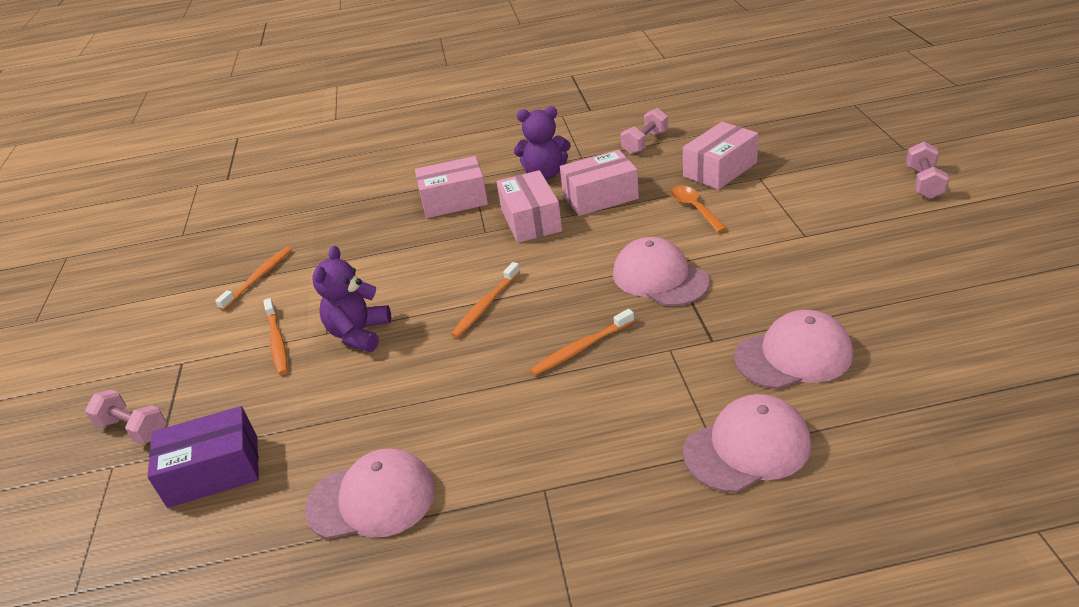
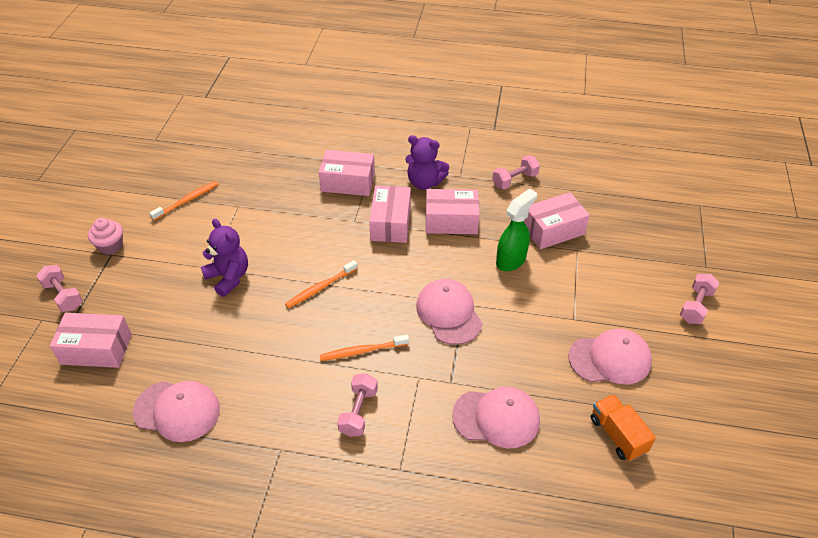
camera: 15 degrees right, 10 degrees up
(176, 354) = (111, 246): none -> pink cupcake
(214, 471) = (96, 349): purple box -> pink box
(277, 342) = (175, 262): orange toothbrush -> none
(359, 334) = (228, 277): purple teddy bear -> purple teddy bear turned 105 degrees clockwise
(620, 410) = (358, 412): none -> pink dumbbell
(694, 208) = (511, 260): orange spoon -> green spray bottle
(747, 447) = (420, 475): pink cap -> pink cap (610, 359)
(943, 321) = (617, 435): none -> orange truck

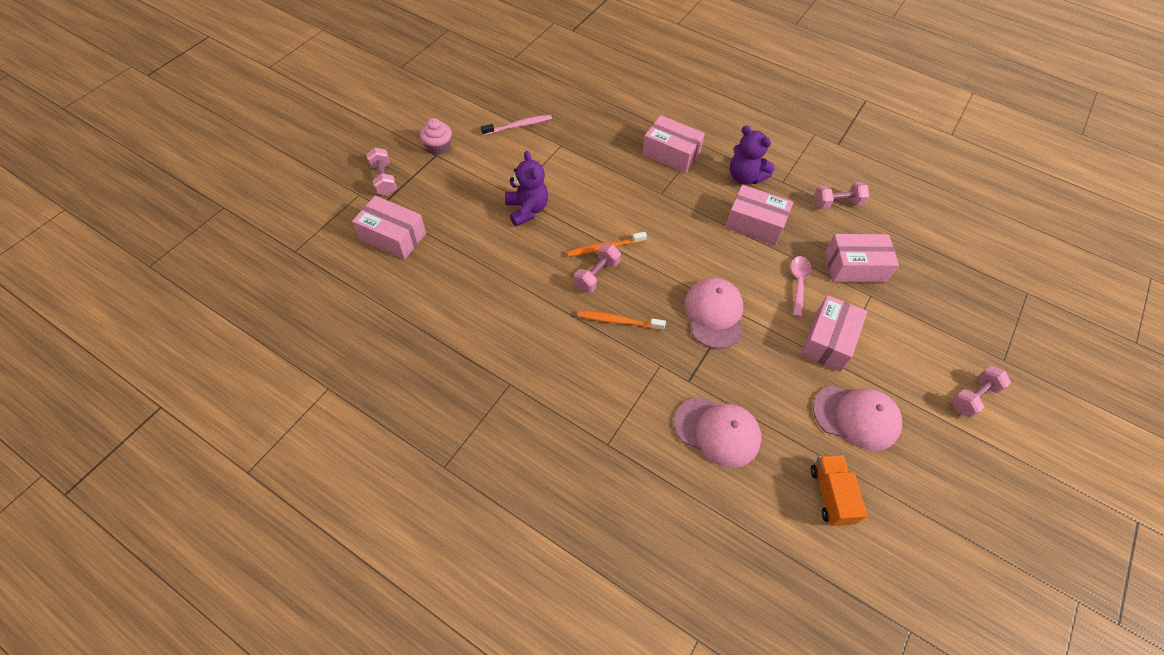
camera: 20 degrees right, 10 degrees up
(177, 410) = (437, 315): pink cap -> none
(187, 200) = (519, 126): orange toothbrush -> pink toothbrush
(358, 412) = (592, 376): pink dumbbell -> pink dumbbell (596, 275)
(390, 223) = (695, 207): pink box -> pink box (828, 341)
(511, 260) = (798, 283): green spray bottle -> pink spoon

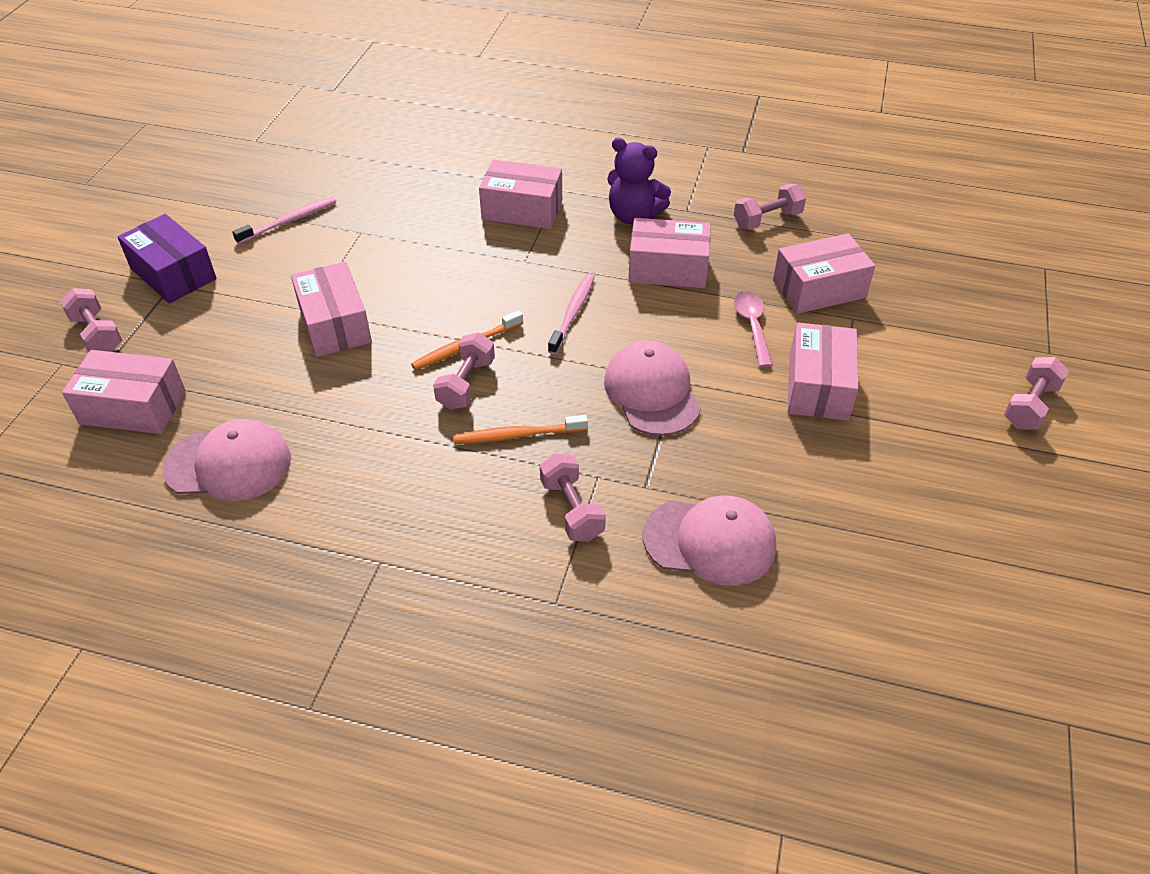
camera: 15 degrees left, 10 degrees down
(438, 147) = (173, 274): pink cupcake -> purple box
(527, 210) = (335, 324): purple teddy bear -> pink box
(636, 383) = (572, 509): none -> pink dumbbell
(681, 241) = (573, 313): none -> pink toothbrush
(830, 495) = (895, 579): orange truck -> none
(856, 417) = (891, 471): pink cap -> pink cap (228, 464)

